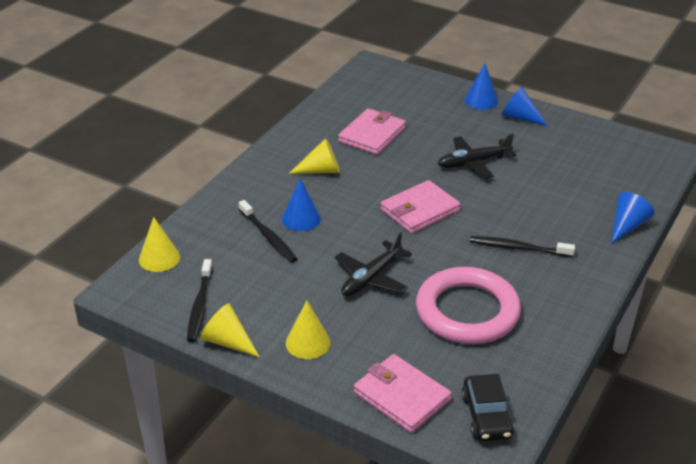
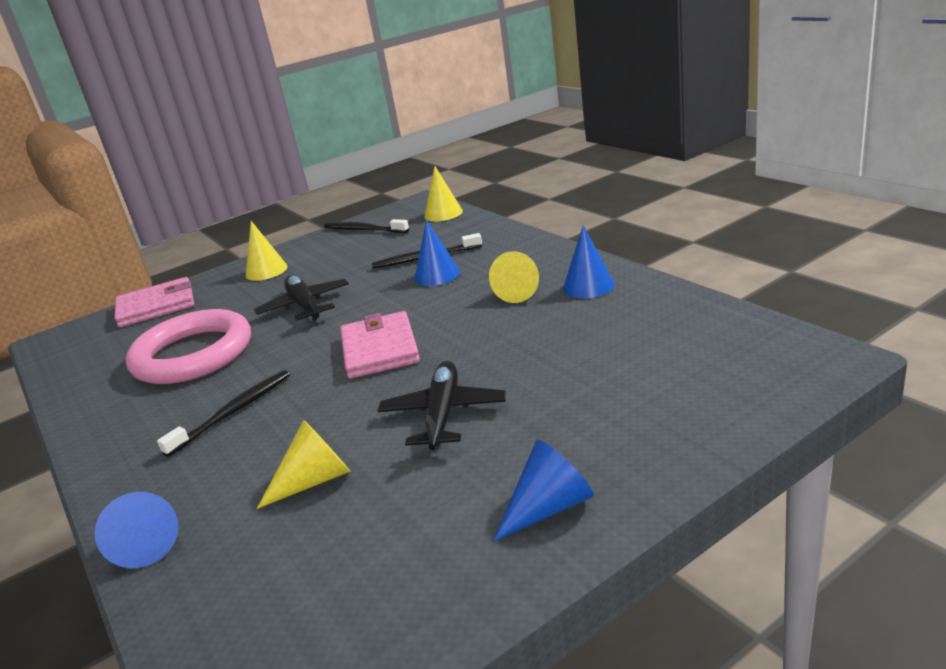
camera: 120 degrees right, 10 degrees down
(228, 341) = (310, 240): yellow cone -> yellow cone (314, 480)
(372, 135) = (582, 334): pink wallet -> none
(481, 100) = (639, 468): blue cone -> blue cone (588, 286)
(486, 416) = (79, 343): black car -> none

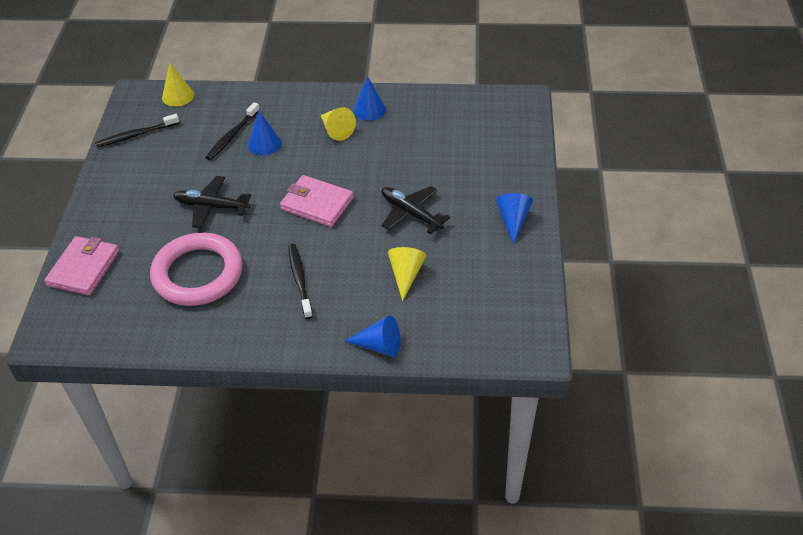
camera: 55 degrees left, 20 degrees up
(266, 271) = (121, 200): yellow cone -> none

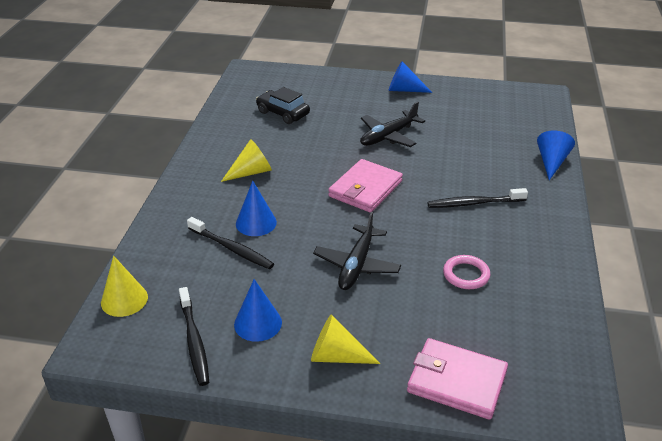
camera: 85 degrees left, 10 degrees down
(198, 274) = (466, 275): pink ring -> pink ring, size x0.44
(369, 109) = (225, 150): blue cone -> blue cone (258, 323)
(406, 275) = (467, 144): yellow cone -> yellow cone (336, 356)
(441, 135) = (283, 113): none -> black car

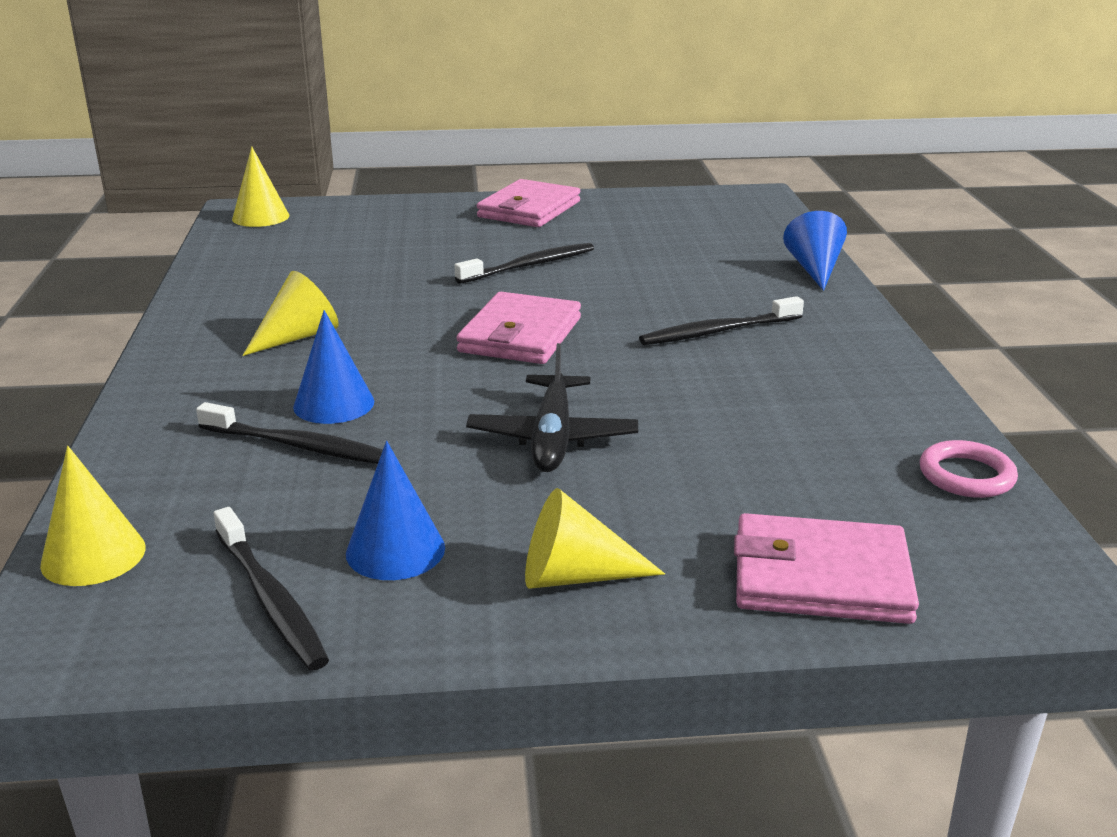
camera: 15 degrees left, 10 degrees down
(256, 77) = (260, 217): none -> yellow cone
(283, 113) = (327, 256): black car -> none
(388, 136) = (529, 266): black plane -> black toothbrush
(404, 90) = (529, 209): blue cone -> pink wallet
(466, 275) = (755, 425): pink ring -> pink ring (966, 475)

